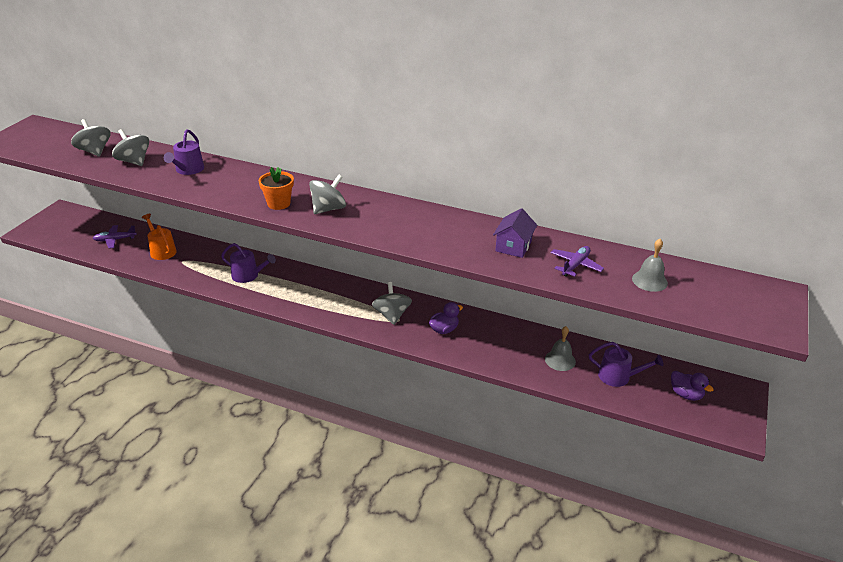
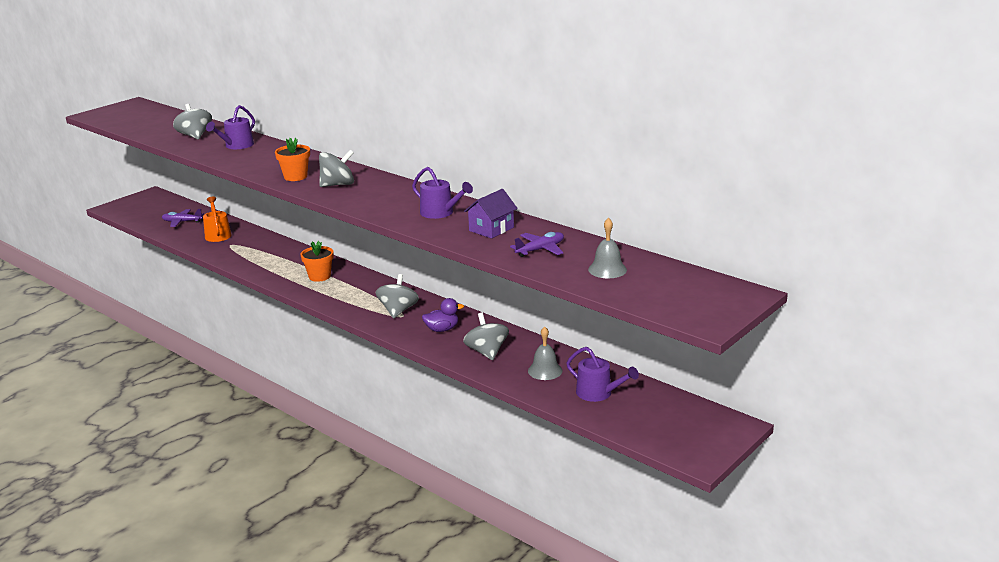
camera: 20 degrees right, 10 degrees down
(94, 151) = (167, 126): grey spinning top -> grey spinning top (486, 352)
(248, 275) = (282, 263): purple watering can -> purple watering can (440, 213)
(294, 286) = (319, 276): none -> orange flower pot
(686, 394) = (662, 419): purple duck -> none

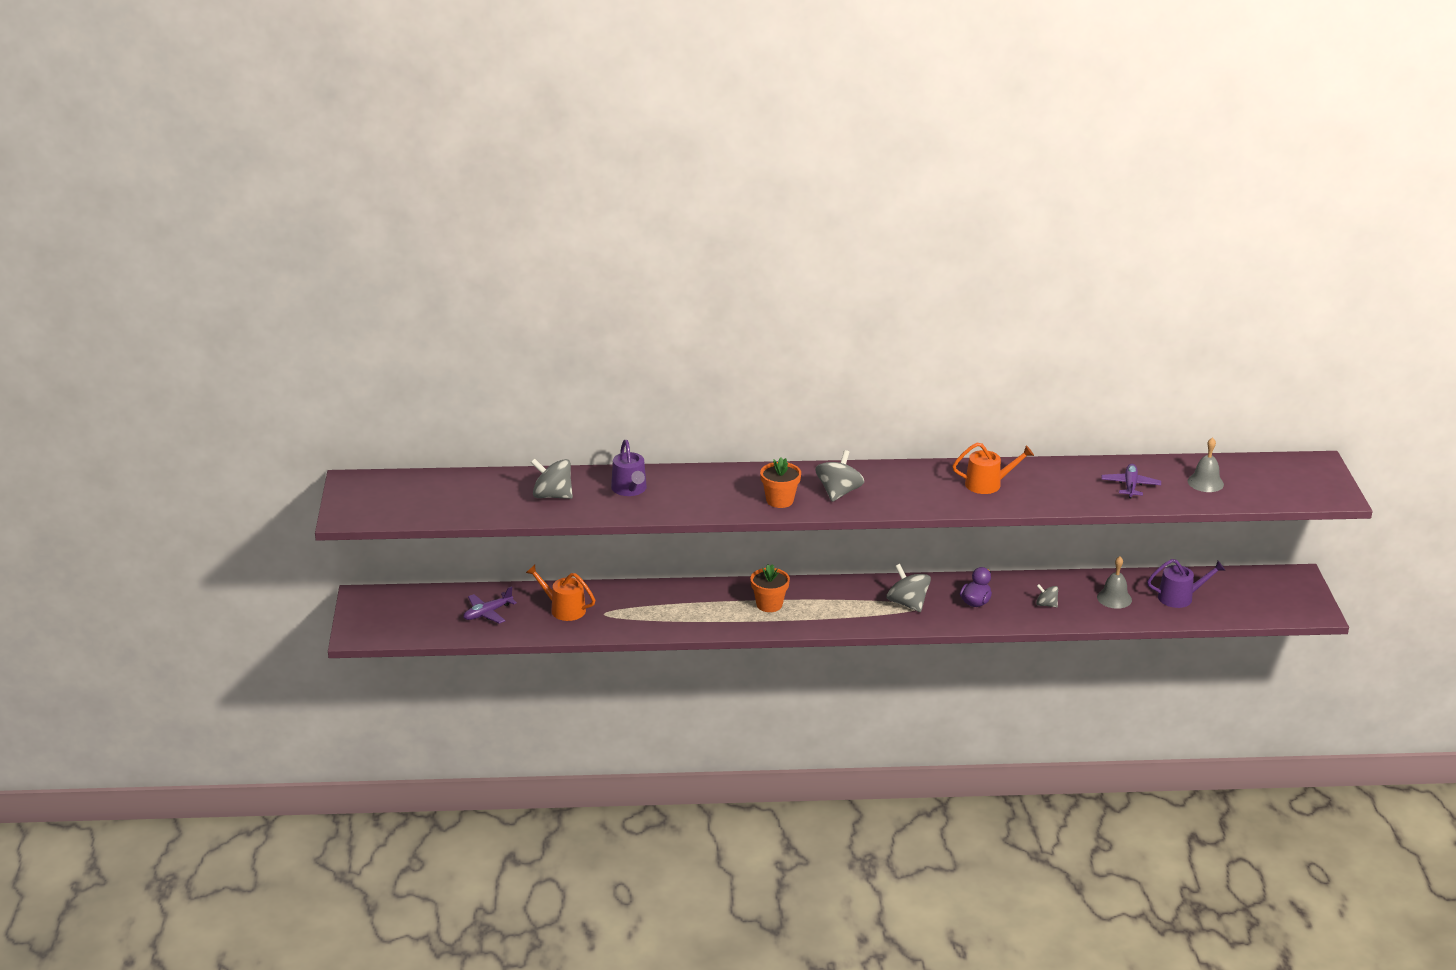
camera: 45 degrees left, 5 degrees up
(440, 213) = (987, 484): purple watering can -> orange watering can
(486, 352) = (1046, 604): grey spinning top -> grey spinning top, size x0.57
(491, 229) = (1058, 482): purple house -> none

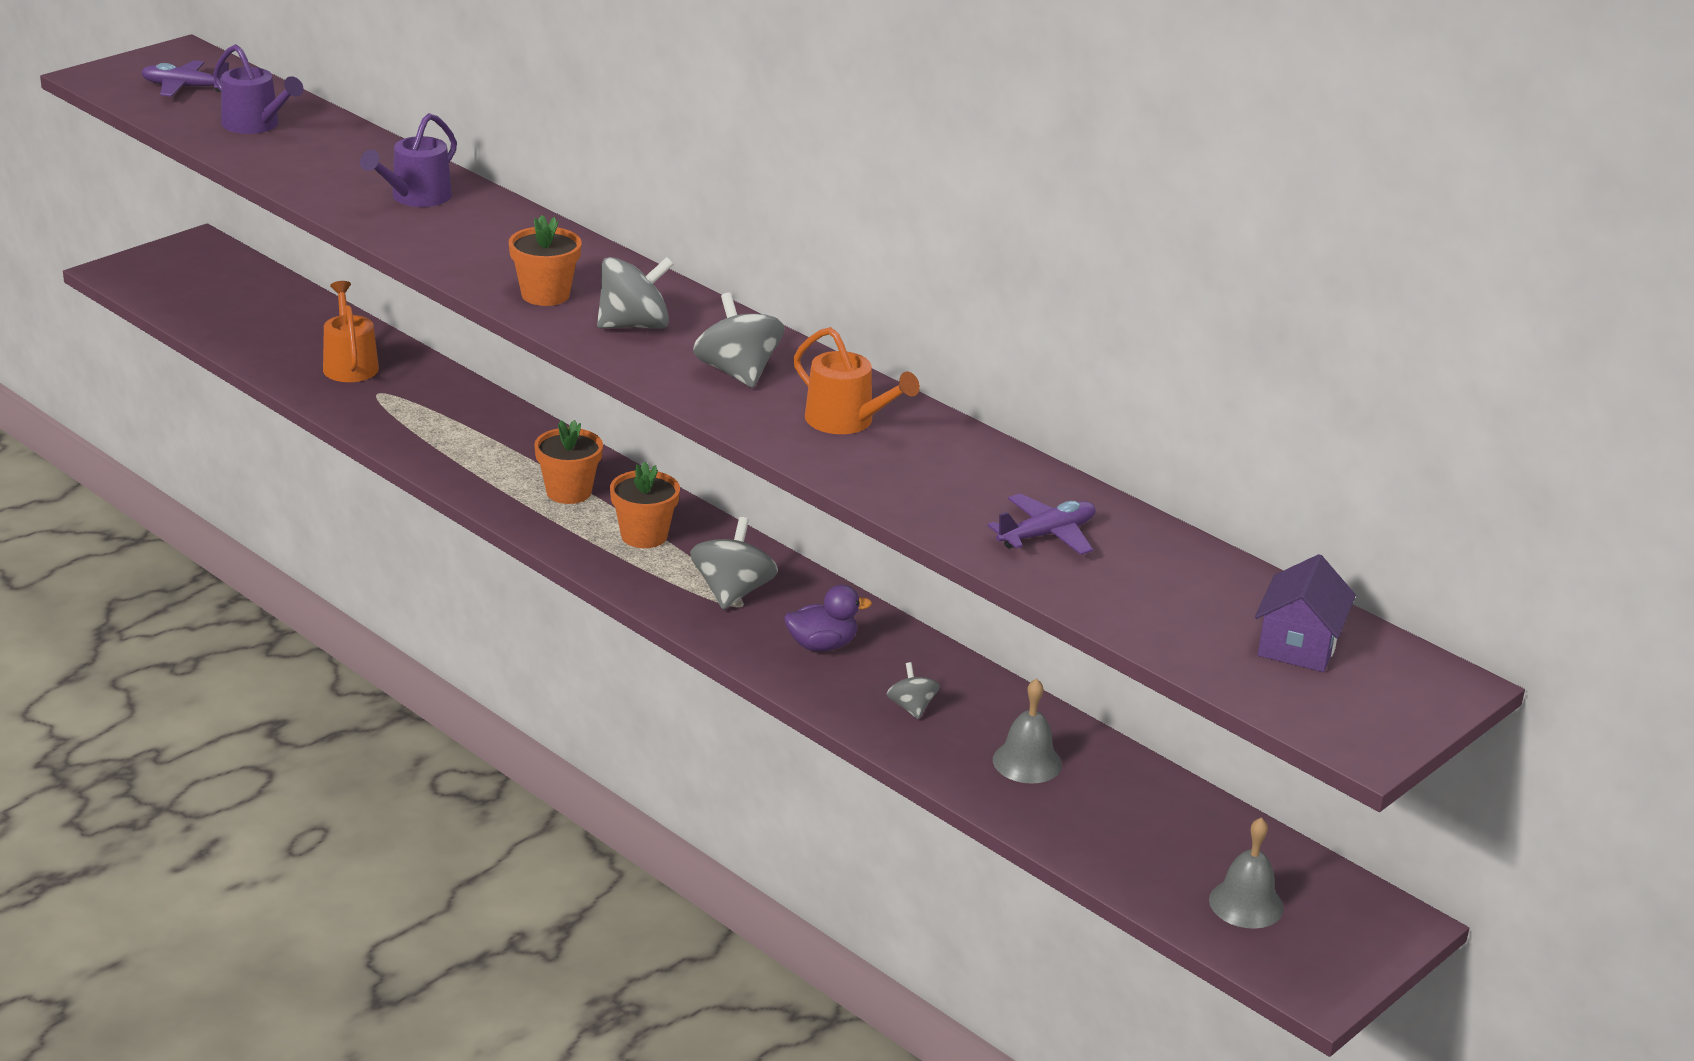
camera: 45 degrees right, 0 degrees up
(487, 613) = (271, 324): purple plane -> purple plane (185, 87)
(552, 496) = (325, 161): grey spinning top -> grey spinning top (737, 373)
(833, 603) = (644, 536): none -> orange flower pot
(1179, 597) = (1130, 824): purple watering can -> purple watering can (255, 125)
(1205, 482) = (1177, 597): grey bell -> grey bell (1246, 904)
(1264, 476) = (1298, 645): none -> purple house

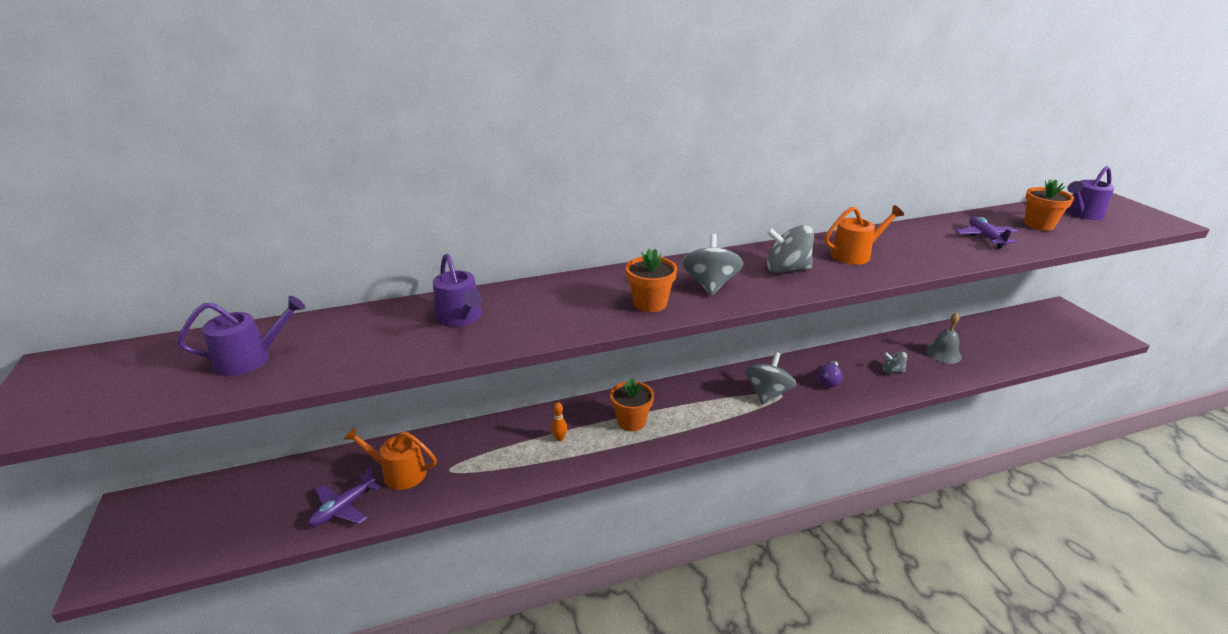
camera: 60 degrees left, 0 degrees up
(185, 87) = (123, 379): purple plane -> purple plane (343, 508)
(491, 448) = (559, 438): none -> orange bowling pin
(644, 536) = (695, 407): orange flower pot -> orange flower pot (1039, 225)
(732, 592) = (767, 394): grey spinning top -> grey spinning top turned 75 degrees clockwise
(822, 645) = (829, 380): purple duck -> purple light bulb
(1246, 904) = (1053, 334): grey bell -> none
(1298, 645) = (1082, 214): purple house -> purple watering can

